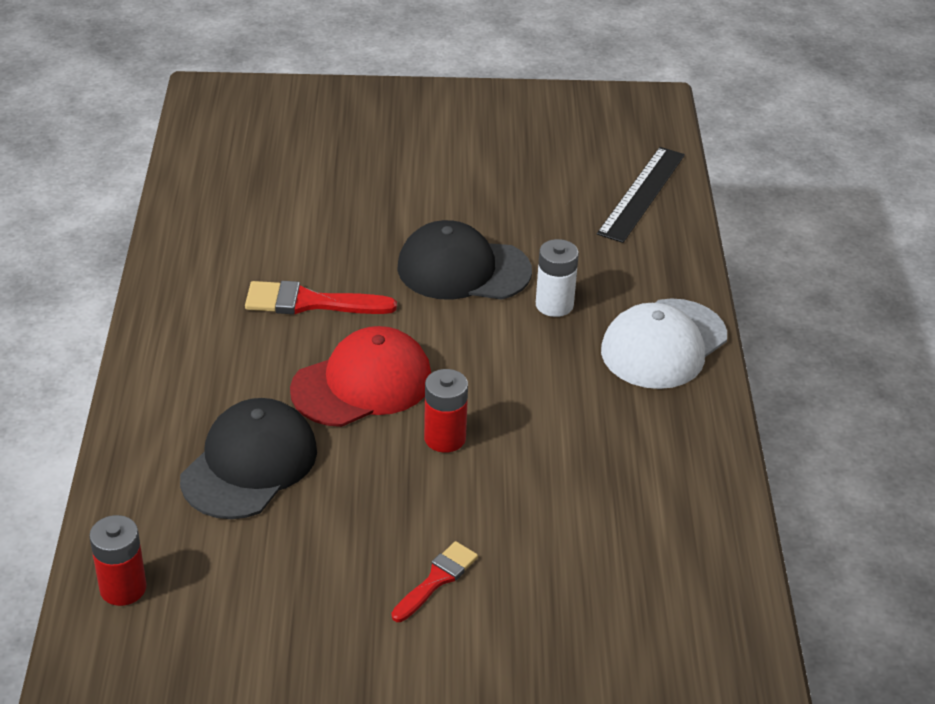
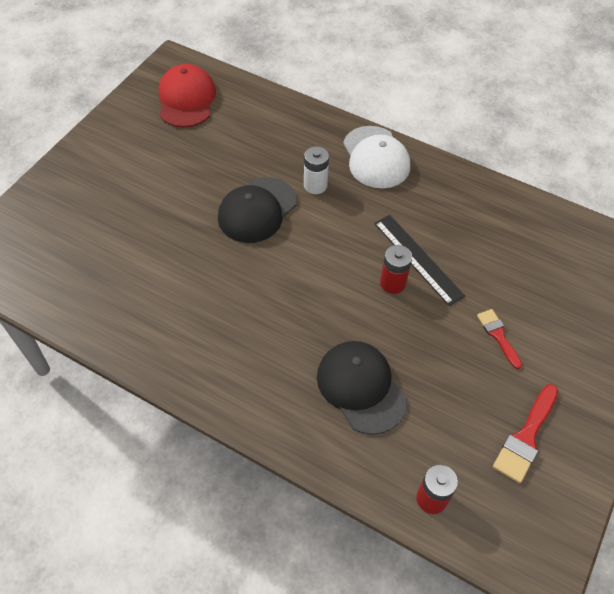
camera: 60 degrees left, 15 degrees up
(310, 302) = (235, 296): red brush -> red brush (526, 437)
(362, 384) = (325, 301): red cap -> red cap (186, 99)
(642, 194) = (249, 105): black ruler -> black ruler (418, 258)

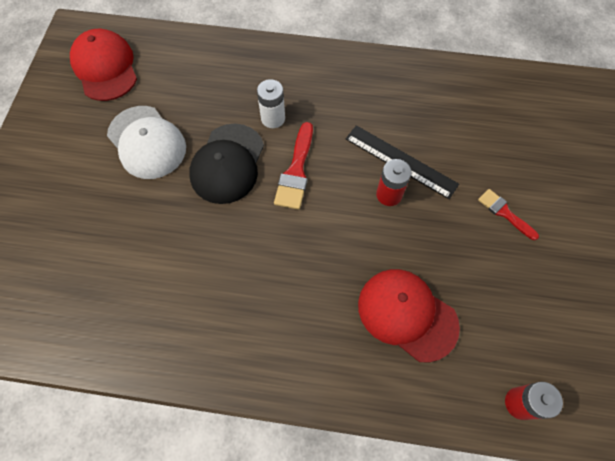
camera: 20 degrees left, 10 degrees up
(361, 387) = (407, 314): black cap -> red cap
(376, 157) = (317, 70): white cap -> white cap (147, 142)
(526, 437) = (572, 305): red brush -> red brush (296, 171)

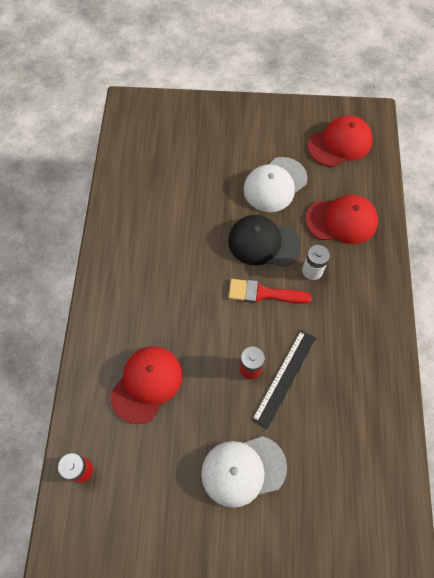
camera: 85 degrees right, 0 degrees up
(213, 81) = (341, 221): none -> red cap
(505, 213) = (243, 470): red brush -> white cap

